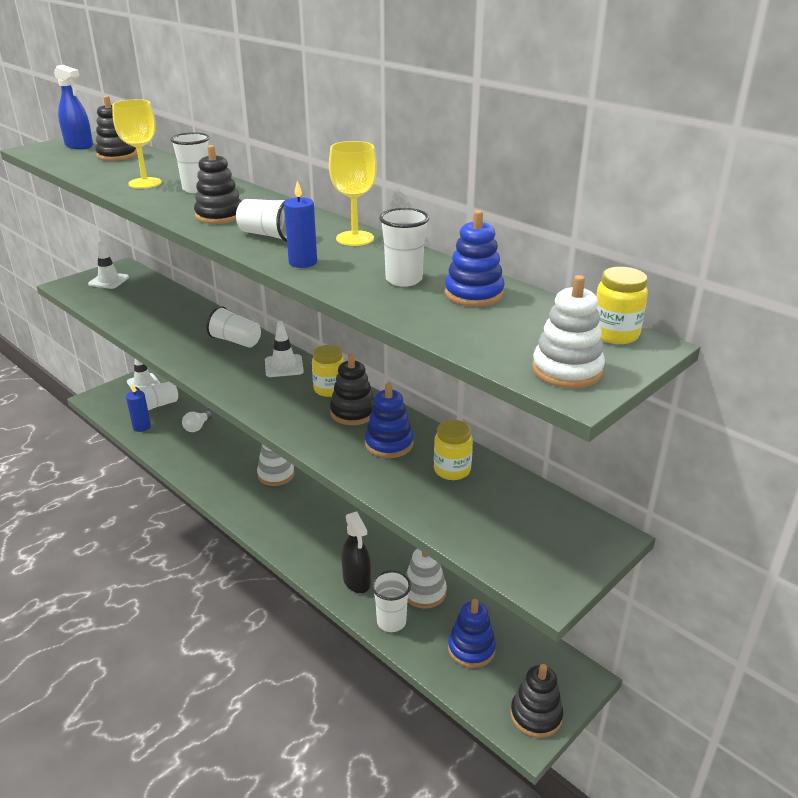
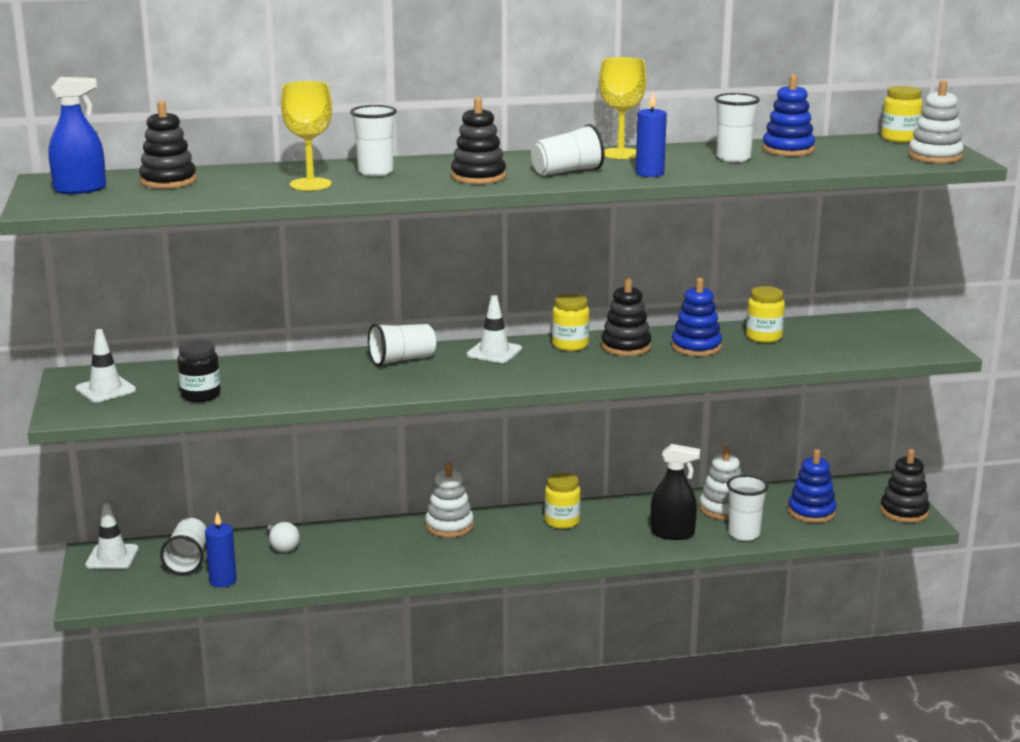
camera: 55 degrees left, 10 degrees down
(120, 306) = (201, 395): none -> black jar
(326, 519) = (562, 521): none -> yellow jar

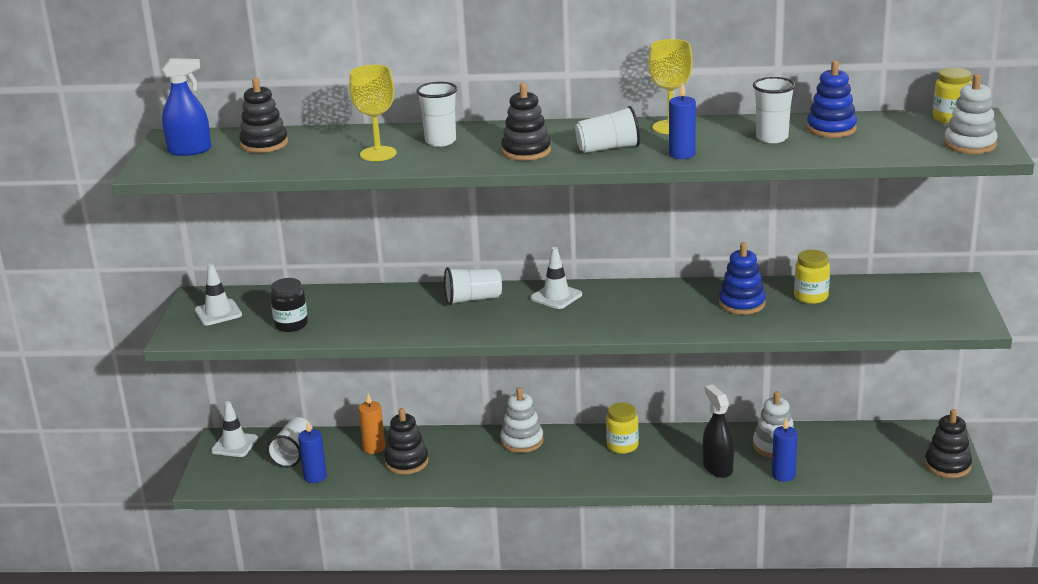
camera: 15 degrees right, 5 degrees up
(282, 546) = (374, 448): white light bulb -> orange candle
(570, 345) = (627, 293): yellow jar -> none
(626, 346) = (677, 299): black stacking toy -> black stacking toy (406, 462)
(672, 533) = (717, 468): black spray bottle -> black spray bottle turned 135 degrees counterclockwise
(744, 534) = (783, 475): white cup -> blue candle
(811, 512) = (857, 457): blue stacking toy -> none

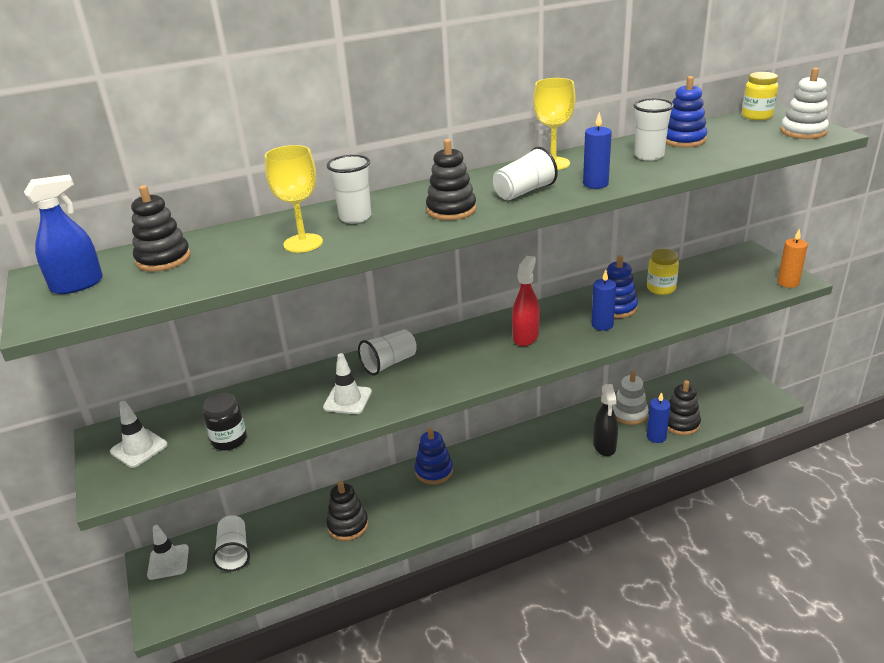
camera: 25 degrees left, 5 degrees up
(315, 477) = (271, 571): blue candle -> blue candle (602, 325)
(374, 448) = (308, 520): orange candle -> orange candle (788, 283)
(522, 441) = (434, 471): white stacking toy -> blue stacking toy
(556, 296) = (461, 341): white traffic cone -> white traffic cone (347, 400)
(621, 307) = (525, 337): none -> red spray bottle
(622, 446) = (518, 450): yellow jar -> none
(717, 468) = (604, 446): black spray bottle -> black spray bottle turned 135 degrees counterclockwise
(947, 465) = (756, 392): black stacking toy -> black stacking toy (681, 423)

